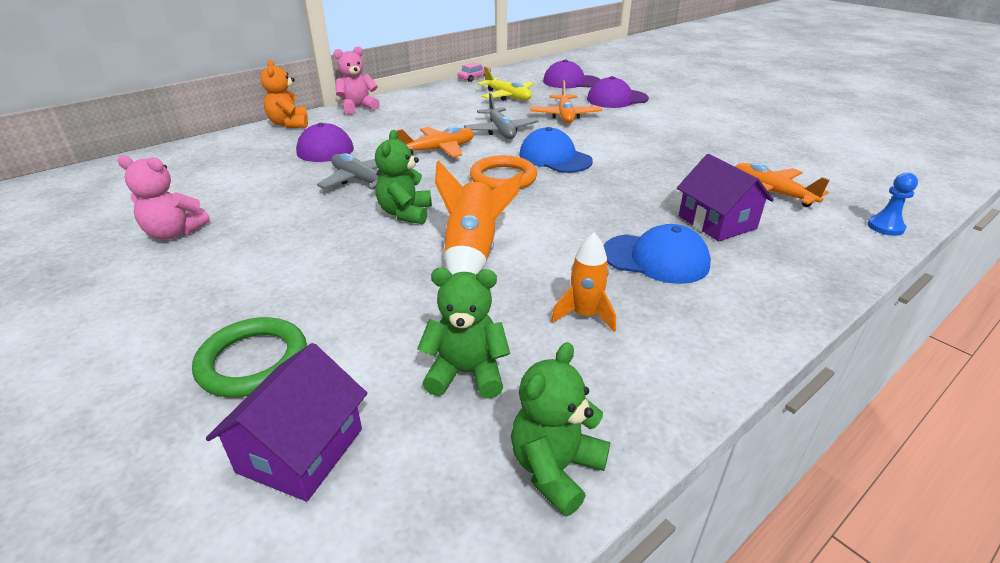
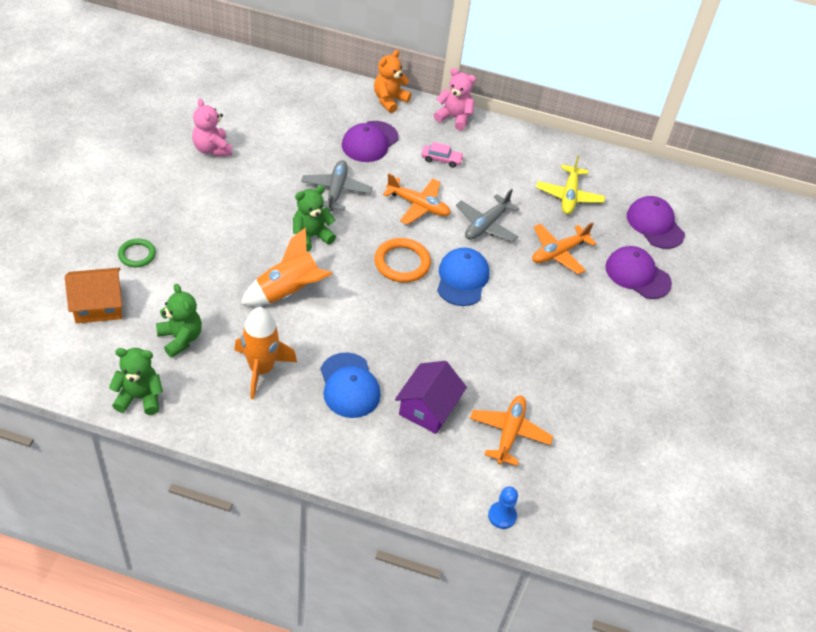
camera: 50 degrees right, 15 degrees up
(253, 361) = (137, 255): green ring -> green ring, size x0.63
(301, 450) = (98, 305): purple house -> orange house
(474, 78) = (595, 152): pink car -> pink car (441, 159)
(584, 315) = (261, 369): orange rocket -> orange rocket, size x1.58

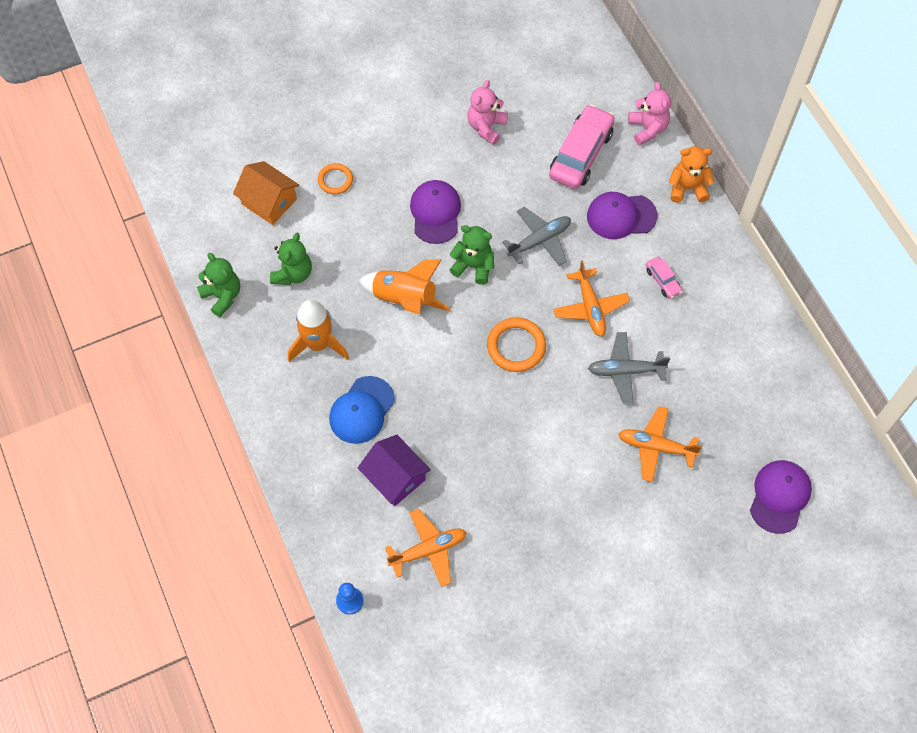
camera: 55 degrees right, 15 degrees up
(137, 255) = (335, 180): green ring -> orange ring
(298, 124) = (581, 154): none -> pink car
(428, 408) = (395, 477): purple house -> purple house turned 60 degrees clockwise
(454, 118) = (725, 249): pink teddy bear -> pink teddy bear (647, 129)
(462, 279) = (547, 400): blue cap -> none
(569, 196) = (734, 405): yellow plane -> none
(637, 275) = (700, 524): purple cap -> purple cap (435, 213)

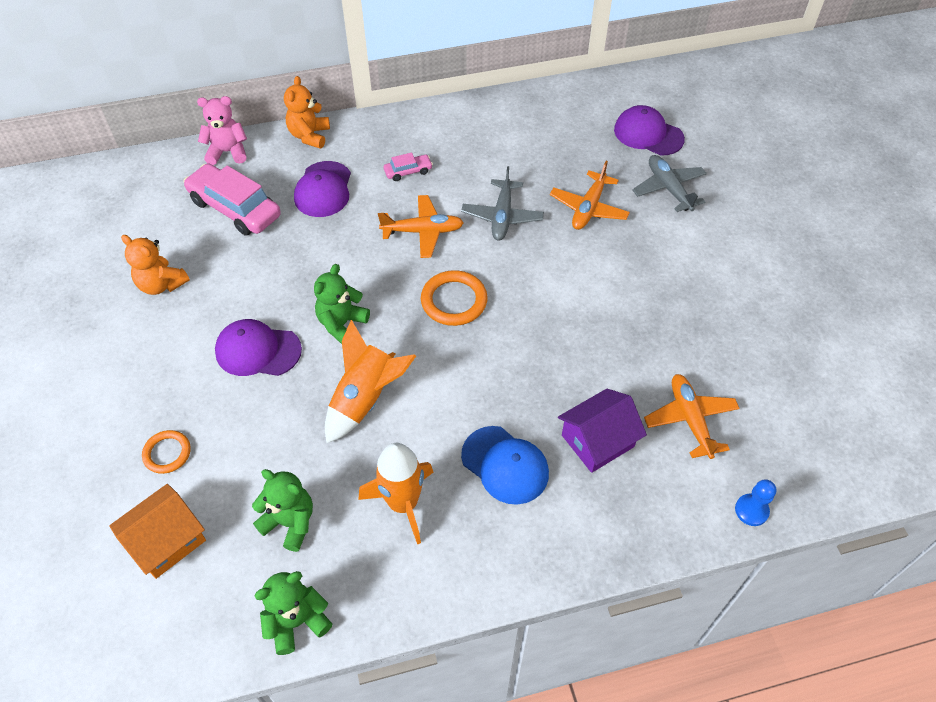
camera: 80 degrees left, 10 degrees down
(486, 127) = (162, 284): pink teddy bear -> orange teddy bear
(539, 240) = (329, 260): grey plane -> grey plane (668, 188)

